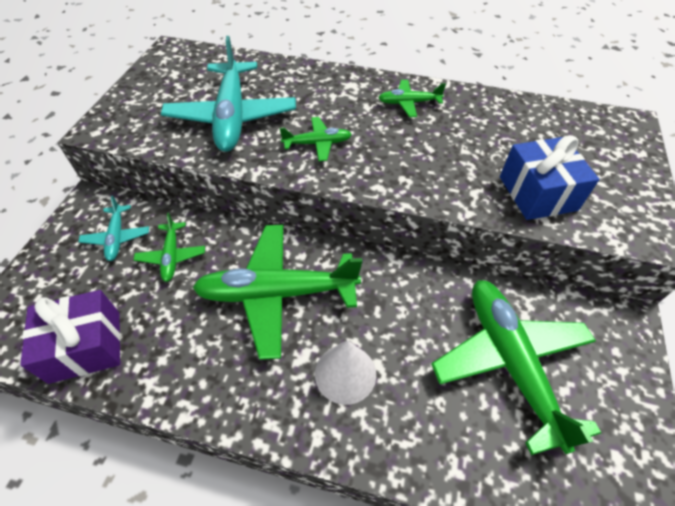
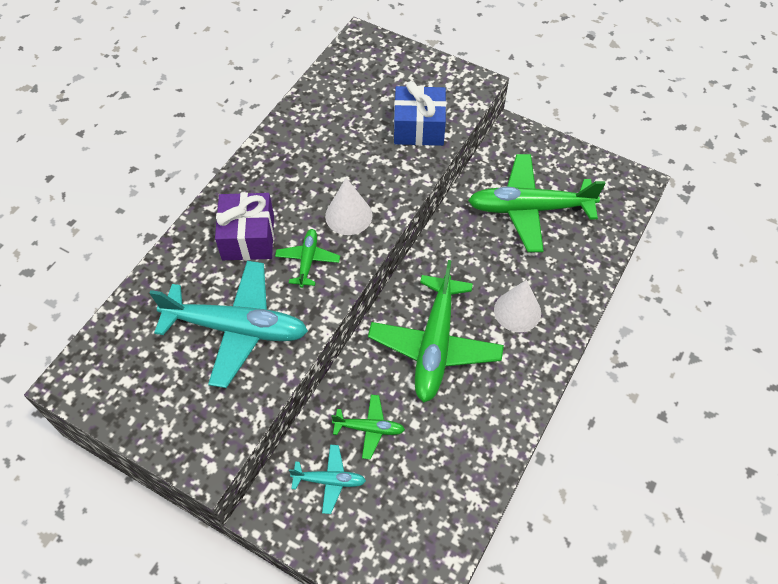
camera: 75 degrees left, 5 degrees up
(85, 346) = (452, 504): purple gift -> purple gift (248, 237)
(384, 160) = (348, 215): none -> white cone
(408, 103) = (276, 175): green plane -> none

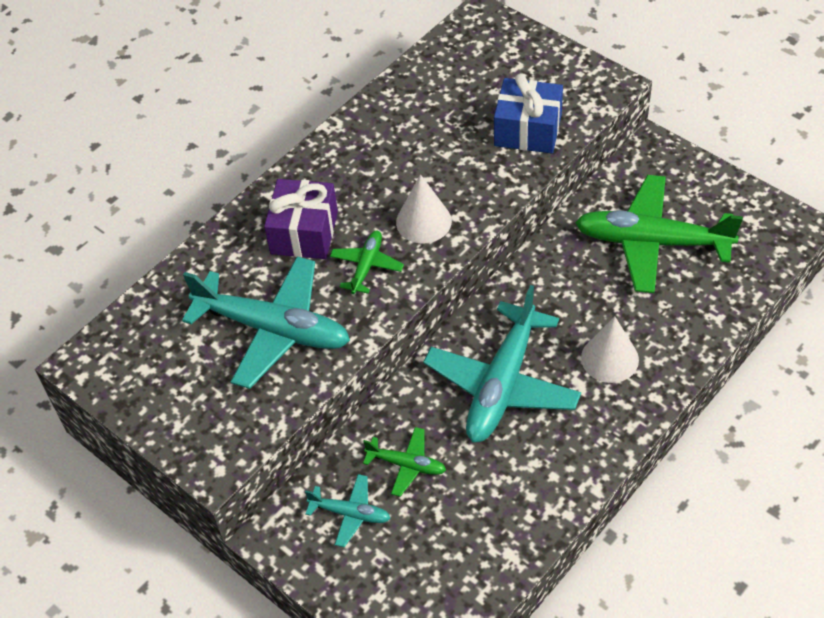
camera: 15 degrees right, 5 degrees down
(435, 345) = (502, 384): green plane -> turquoise plane

